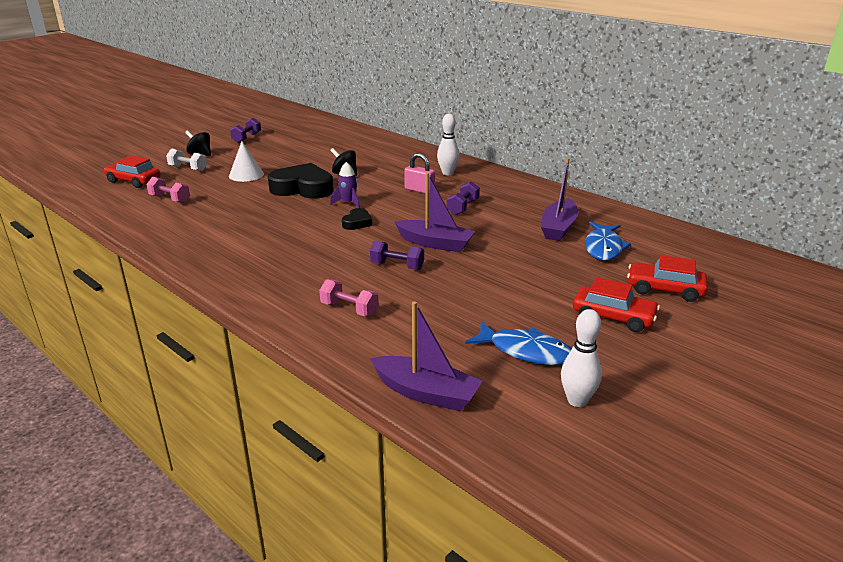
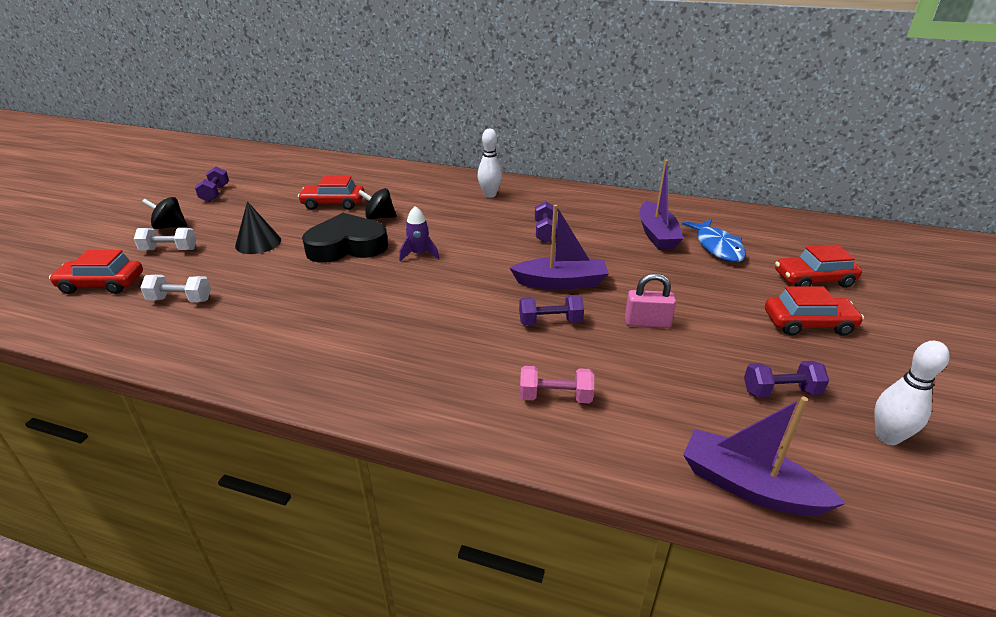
camera: 25 degrees left, 5 degrees up
(170, 199) = (180, 300): pink dumbbell -> white dumbbell
(246, 175) = (258, 243): white cone -> black cone
(321, 158) = (333, 203): none -> red car
(357, 223) = (453, 277): black heart -> none
(419, 190) = (481, 221): pink padlock -> pink padlock (647, 323)
(426, 393) = (749, 486): purple boat -> purple boat turned 150 degrees counterclockwise
(525, 351) = (780, 391): blue fish -> purple dumbbell

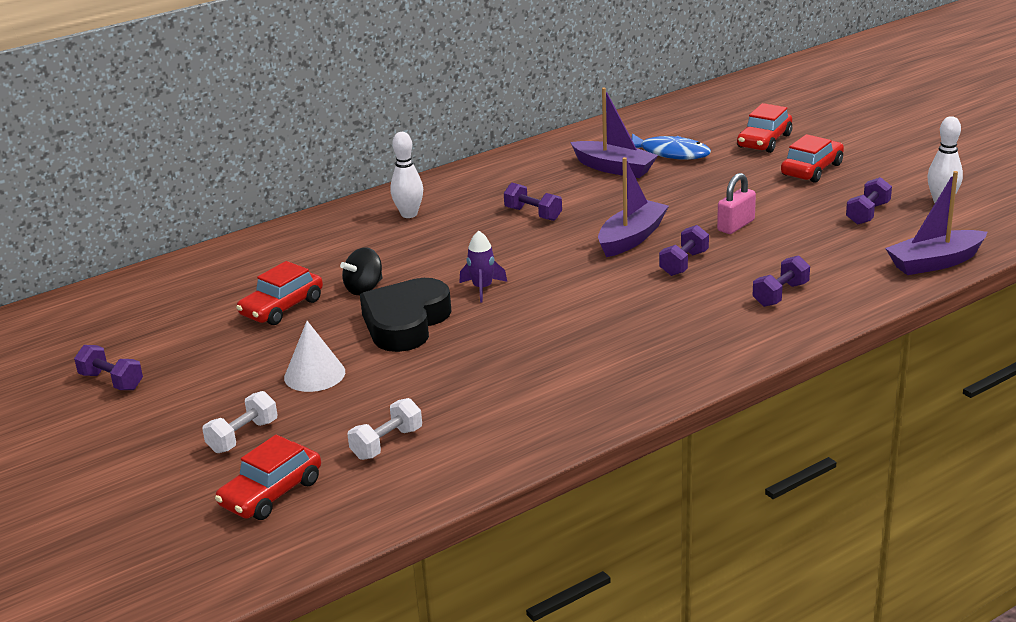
camera: 50 degrees left, 5 degrees down
(170, 227) = (170, 428): black spinning top -> none
(258, 243) = (314, 374): black cone -> white cone
(555, 397) = (780, 294): pink dumbbell -> purple dumbbell

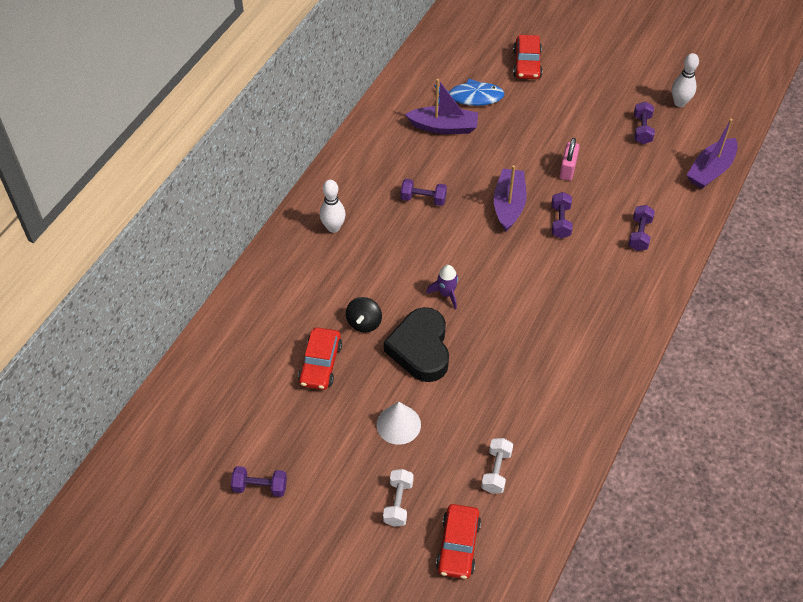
camera: 30 degrees left, 25 degrees up
(812, 169) = (578, 89): red car -> none

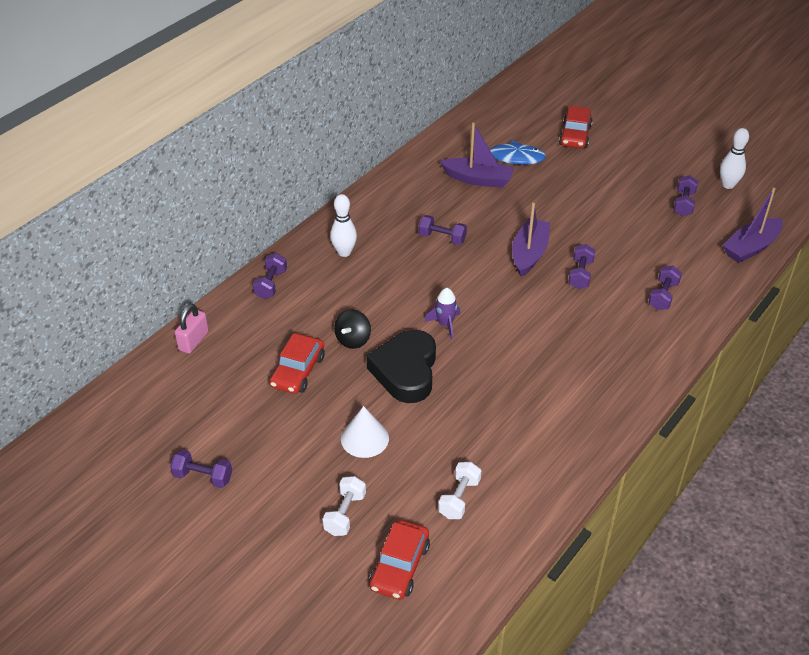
camera: 10 degrees right, 10 degrees down
(271, 273) = (271, 284): none -> purple dumbbell
(568, 169) = (598, 229): pink padlock -> pink padlock (193, 341)

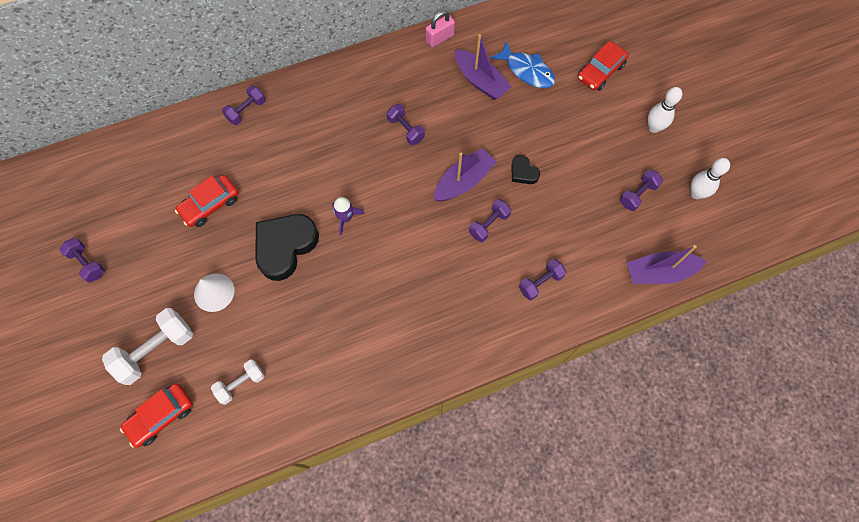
camera: 30 degrees right, 25 degrees up
(193, 341) = (158, 137): pink padlock -> pink padlock (439, 38)
(344, 252) = (321, 106): white bowling pin -> white bowling pin (654, 127)
(345, 514) = (156, 350): white dumbbell -> white dumbbell, size x1.66
(353, 340) = (268, 196): black spinning top -> none
(575, 227) = (523, 172): none -> black heart

